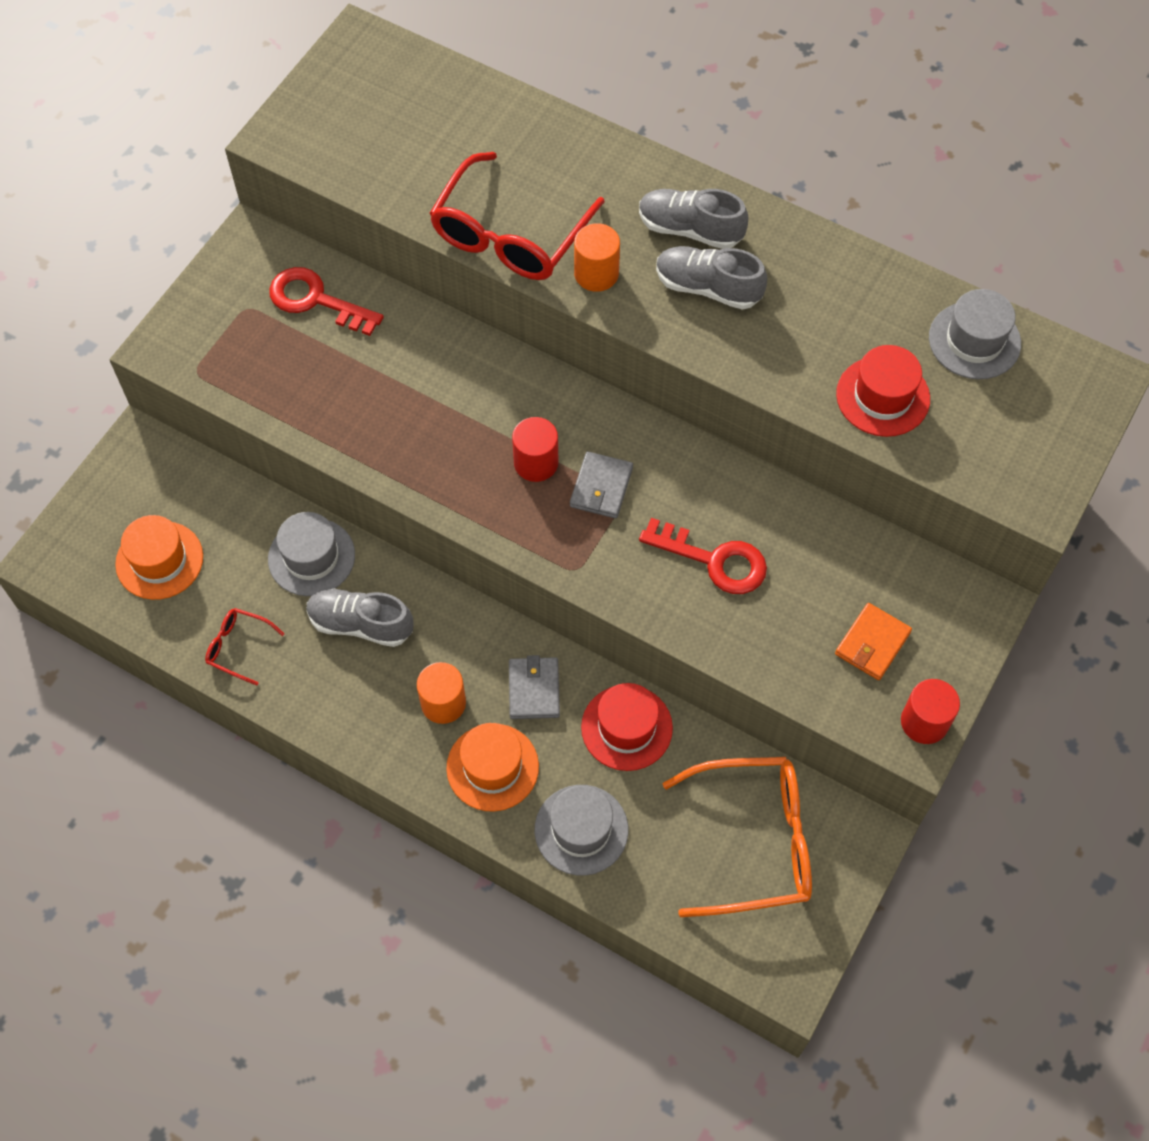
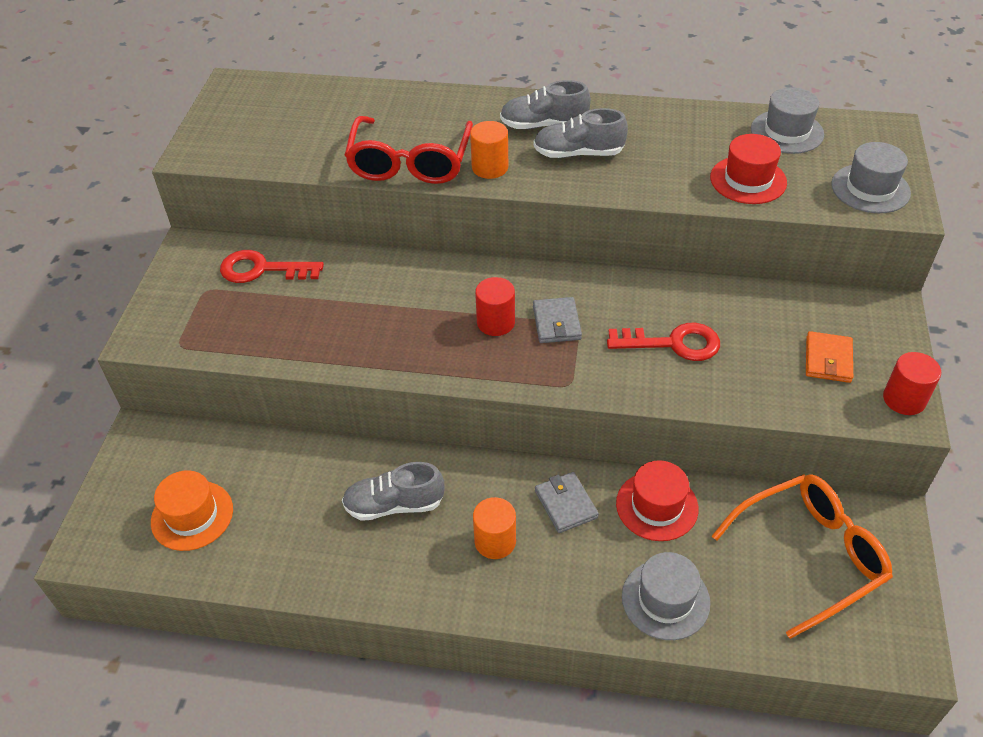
camera: 20 degrees left, 15 degrees down
(239, 647) = (293, 560): red glasses -> none
(311, 557) = (328, 468): grey hat -> grey hat (870, 189)
(492, 767) = (563, 577): orange hat -> none

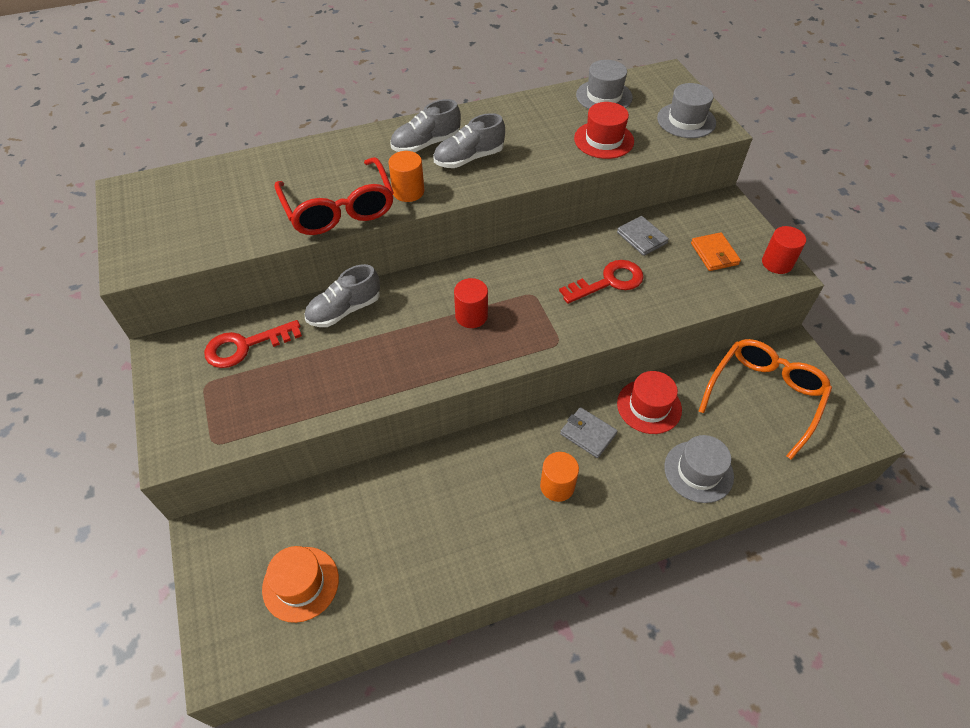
camera: 30 degrees left, 5 degrees up
(394, 505) = (463, 494): grey shoe -> grey shoe (344, 310)
(556, 323) = (517, 298): grey wallet -> grey wallet (642, 238)

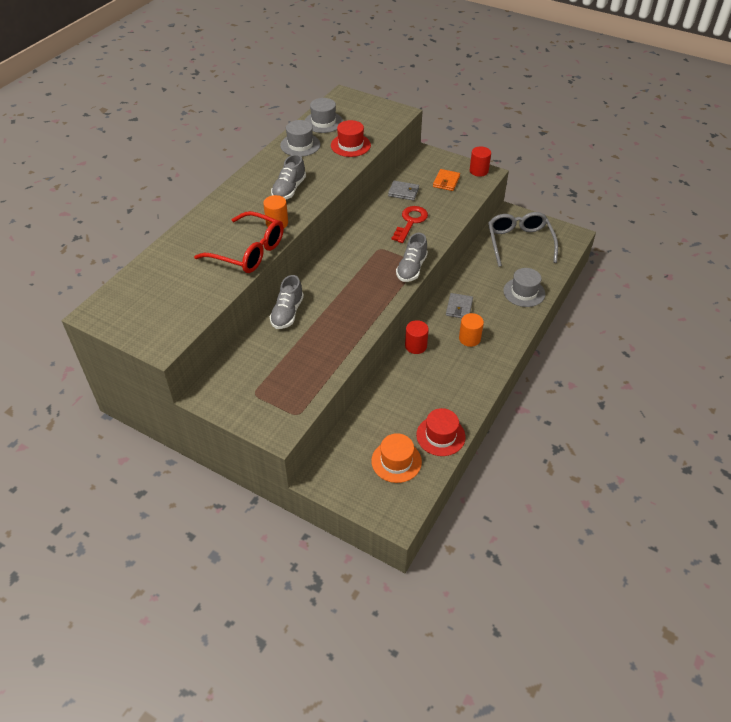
camera: 40 degrees left, 5 degrees down
(245, 346) = (252, 363): red key -> none
(426, 144) = (254, 194): grey shoe -> grey shoe (411, 268)
(471, 316) = (360, 276): red cylinder -> red cylinder (416, 346)
(588, 434) = (459, 307): grey wallet -> grey wallet turned 75 degrees counterclockwise
(649, 406) = (474, 278): red hat -> red hat (440, 436)
(686, 120) = (381, 115): grey hat -> grey hat (300, 145)
(714, 254) = (446, 181): orange wallet -> orange wallet turned 75 degrees clockwise
(764, 397) = (519, 243): orange glasses -> grey glasses

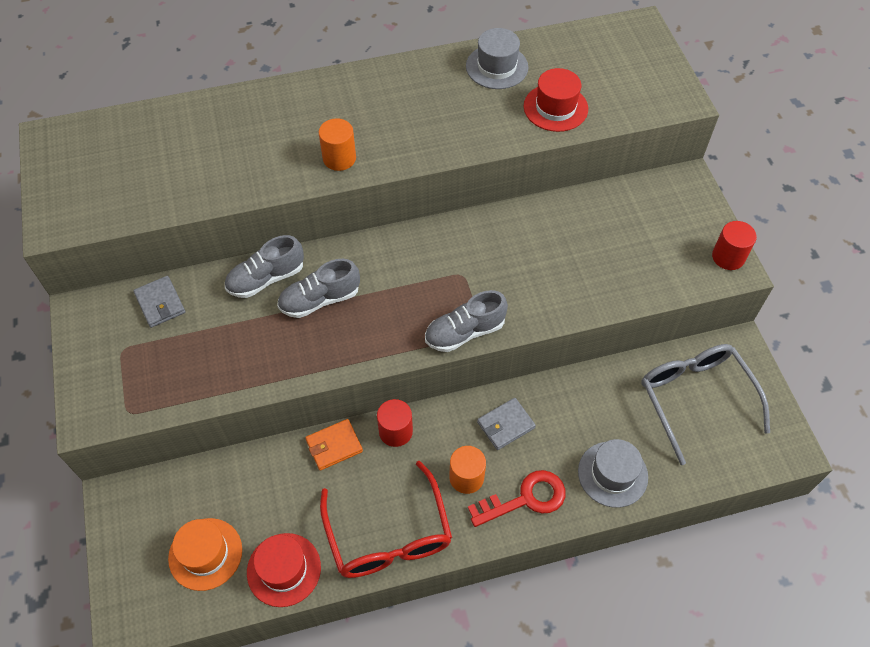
camera: 45 degrees right, 10 degrees up
(248, 251) = (266, 173): red glasses -> red glasses (388, 533)
(289, 189) = (407, 121): grey shoe -> grey shoe (320, 300)
(323, 122) = (565, 51): grey hat -> none
(403, 192) = (588, 217): grey wallet -> grey wallet (160, 303)
(410, 222) = (544, 266): red key -> red key (525, 499)
(446, 181) = (662, 241): orange wallet -> orange wallet (334, 446)
(519, 243) = (696, 399): grey glasses -> grey glasses turned 60 degrees counterclockwise

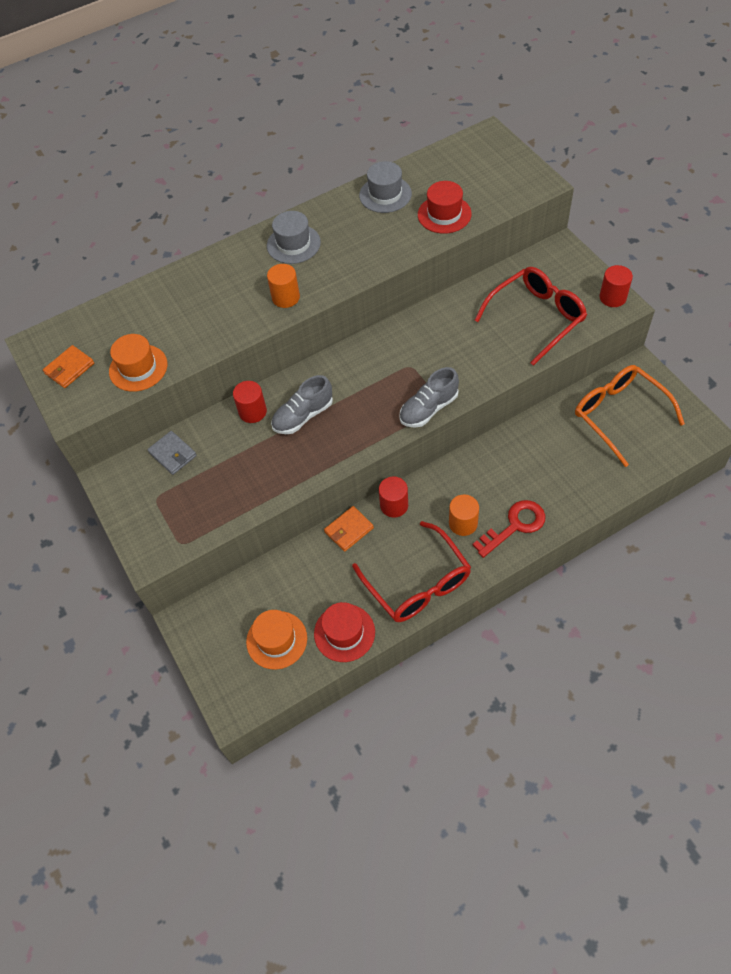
camera: 10 degrees left, 0 degrees up
(72, 176) = (69, 368): none -> orange wallet
(146, 196) = (138, 368): none -> orange hat
(266, 278) = (252, 412): grey shoe -> red cylinder
(505, 425) = (479, 476): grey wallet -> none
(612, 474) = (575, 488): grey hat -> grey hat (293, 244)
(628, 257) = (535, 318): none -> red glasses
(696, 399) = (620, 415): grey glasses -> orange glasses

